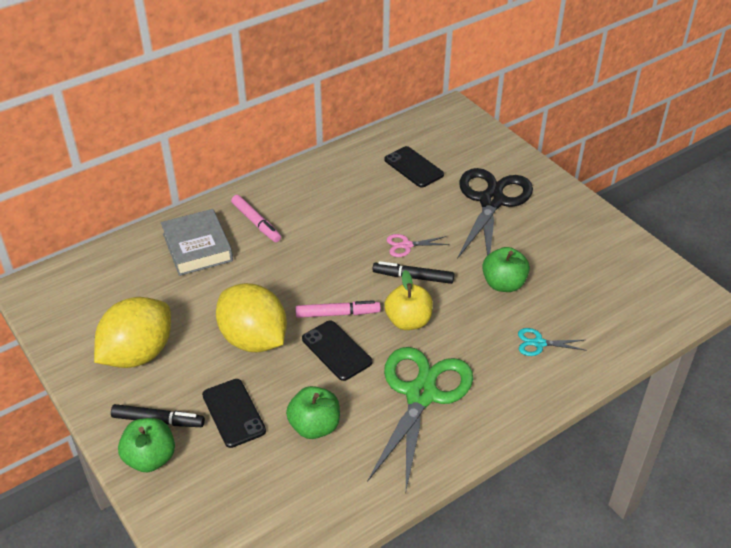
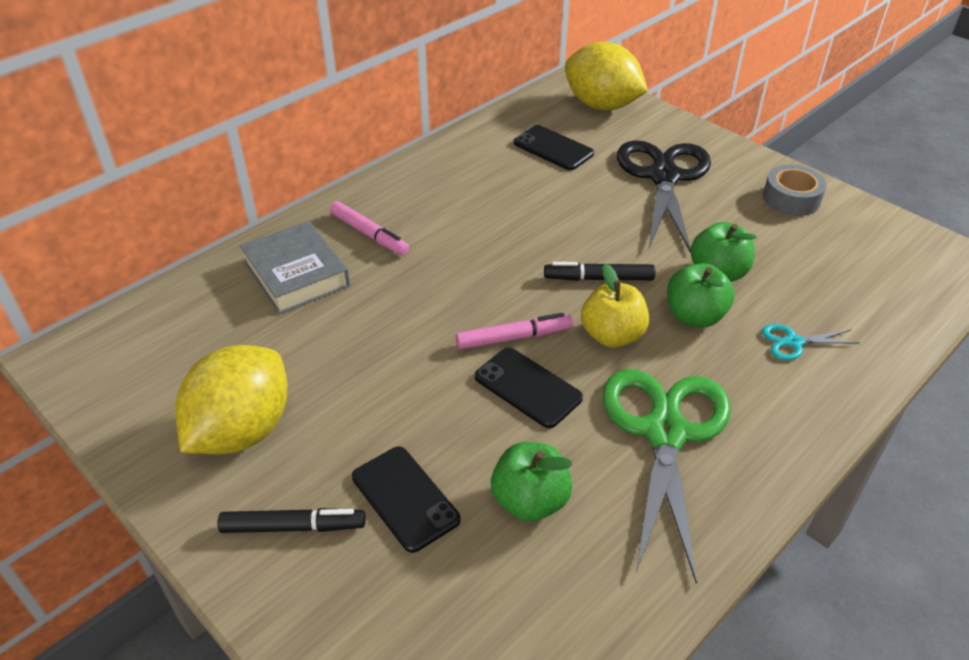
camera: 10 degrees left, 0 degrees up
(150, 458) = (293, 589): green apple -> green apple (694, 316)
(254, 339) = (407, 387): yellow lemon -> yellow lemon (601, 105)
(406, 245) = (576, 240): pink scissors -> none
(585, 231) = (791, 198): none -> grey tape

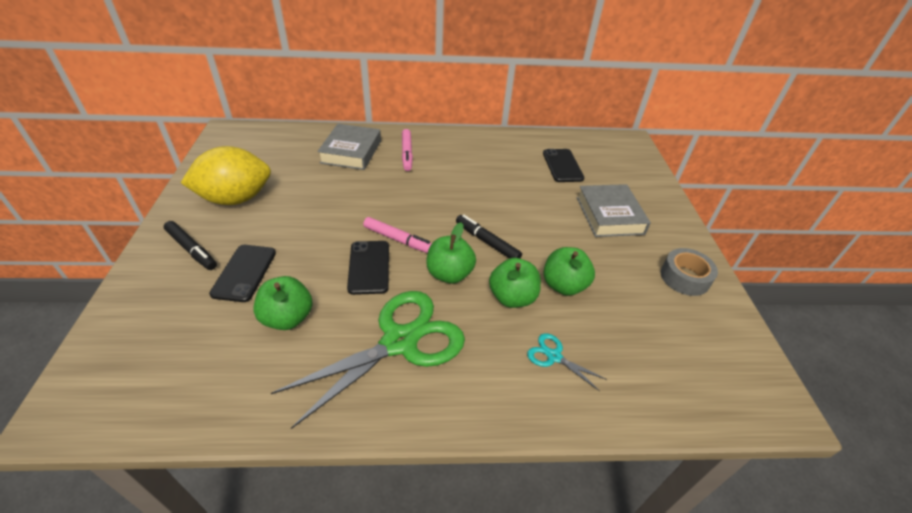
camera: 40 degrees right, 0 degrees up
(601, 105) = (627, 159): yellow lemon -> none
(612, 335) = (449, 274): yellow apple -> green apple
(663, 177) = (609, 215): black scissors -> grey book

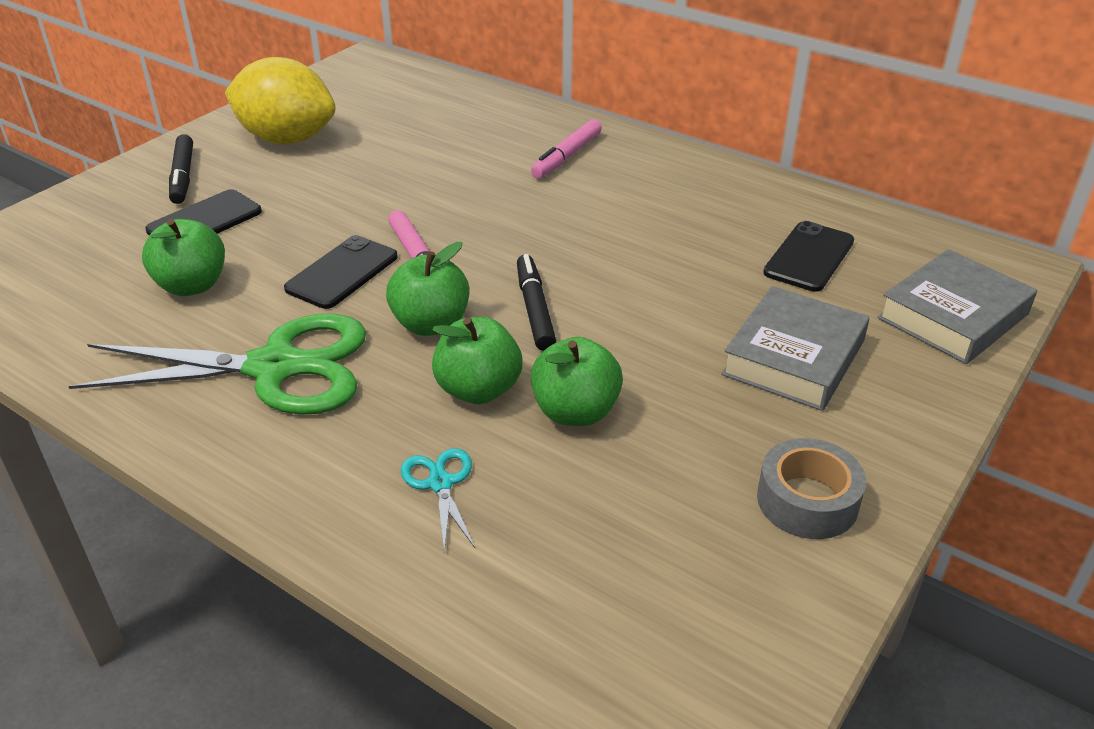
camera: 40 degrees right, 5 degrees down
(351, 152) = (491, 130): grey book -> grey book (953, 316)

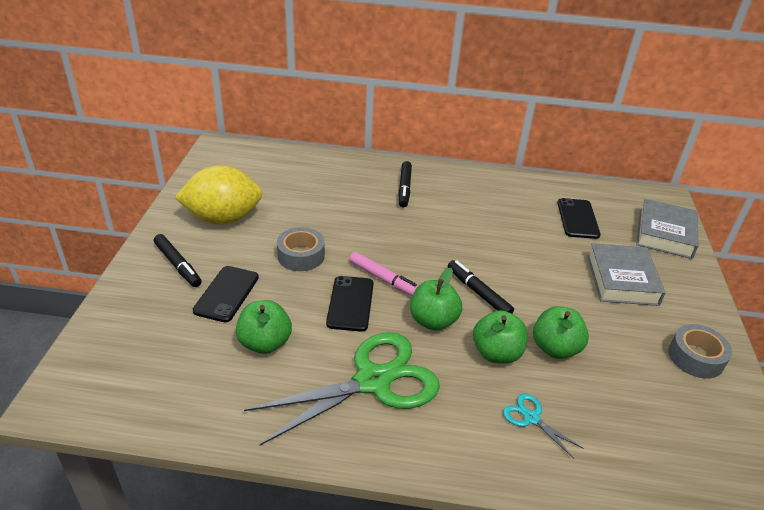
camera: 30 degrees left, 0 degrees up
(338, 203) = (301, 256): none -> grey tape
(567, 156) = (404, 188): pink marker -> black marker

